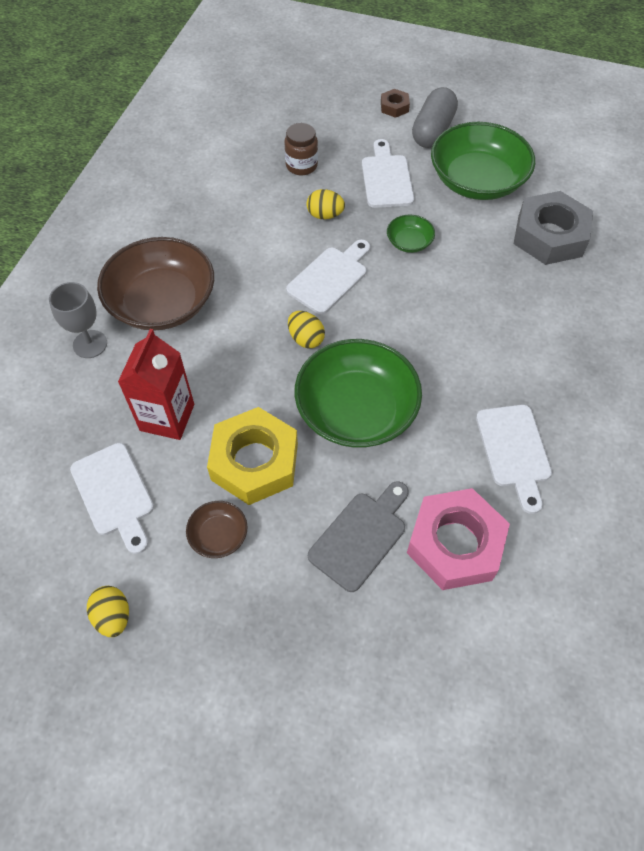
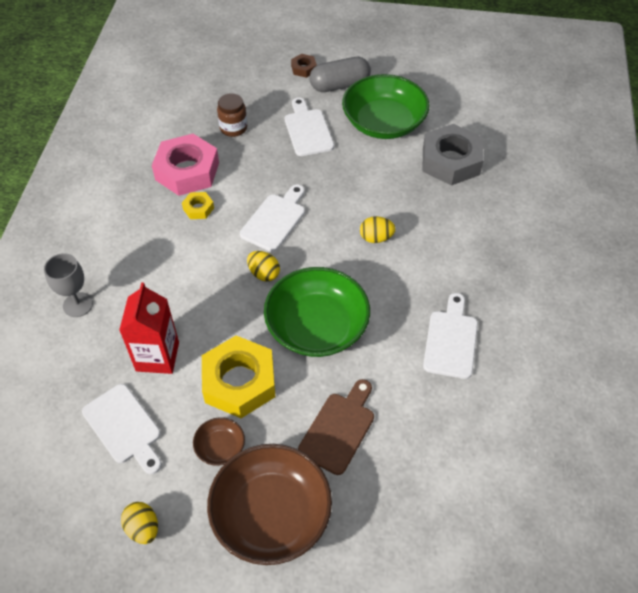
camera: 10 degrees left, 5 degrees down
(162, 302) = (134, 260): brown bowl -> brown bowl (271, 514)
(245, 253) = (198, 208): none -> yellow nut
(325, 215) = (261, 168): yellow egg -> yellow egg (376, 238)
(361, 537) = (339, 429): grey cutting board -> brown cutting board
(409, 242) = (336, 181): green bowl -> none
(433, 131) = (339, 85): grey capsule -> grey capsule turned 60 degrees clockwise
(455, 544) = (416, 422): pink nut -> pink nut (187, 171)
(514, 451) = (451, 340): white cutting board -> white cutting board turned 150 degrees counterclockwise

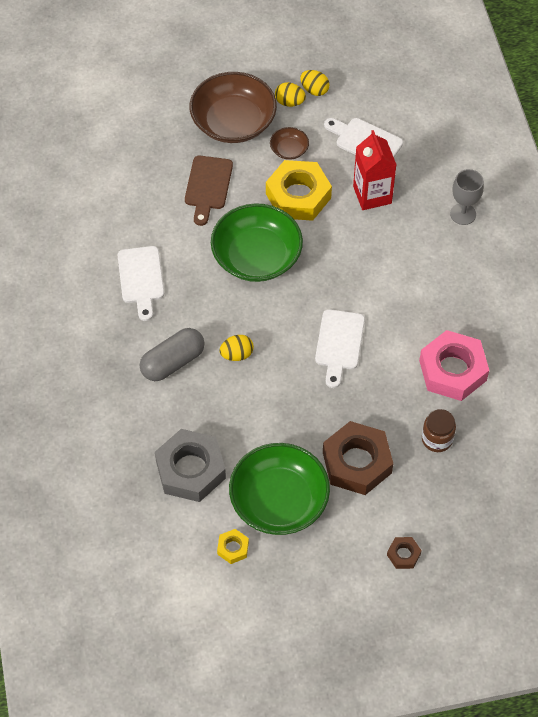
camera: 160 degrees right, 5 degrees up
(198, 208) = (417, 333): yellow nut -> yellow nut (233, 548)
(264, 274) = (323, 288): yellow egg -> yellow egg (289, 102)
(308, 130) = (357, 462): white cutting board -> brown nut
(339, 85) = (350, 541): grey capsule -> grey capsule (173, 362)

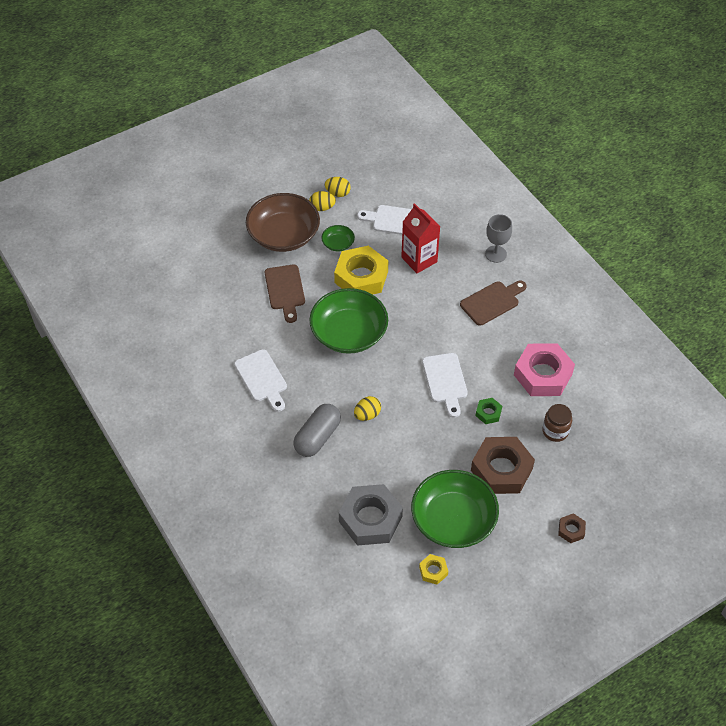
camera: 20 degrees left, 5 degrees down
(289, 149) = (338, 244): brown bowl -> green bowl
(371, 394) = (488, 413): none -> green nut
(433, 269) = (492, 302): none -> brown cutting board

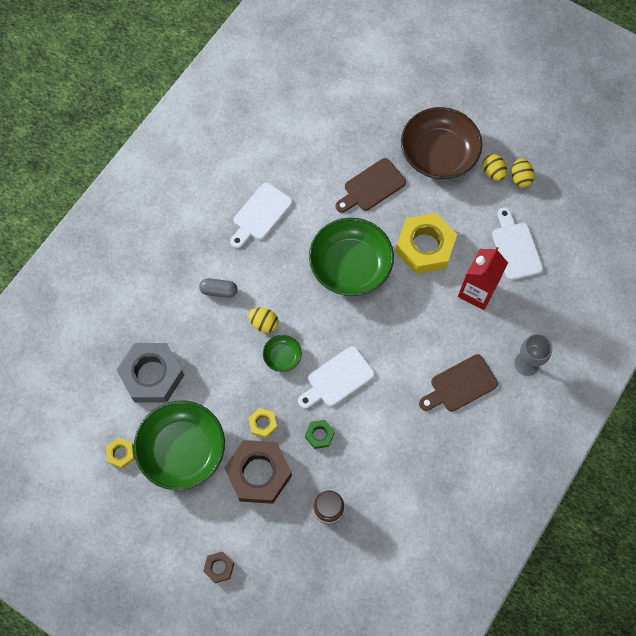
camera: 65 degrees right, 15 degrees up
(317, 437) = (219, 291): grey capsule -> grey capsule, size x0.60
(338, 244) = (455, 207): green bowl -> green bowl (282, 356)
(458, 450) = (263, 424): none -> yellow nut
(492, 302) = (460, 385): brown cutting board -> brown cutting board turned 120 degrees clockwise
(542, 374) = (393, 471): pink nut -> none

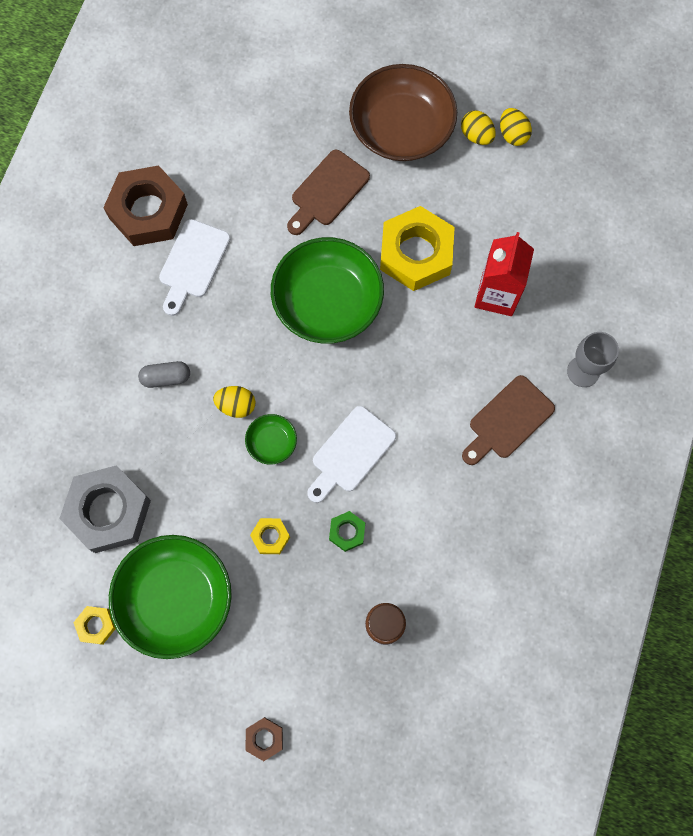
camera: 15 degrees left, 5 degrees up
(259, 473) = (282, 603): brown nut -> brown nut (148, 211)
(515, 247) = (530, 226): white cutting board -> none

